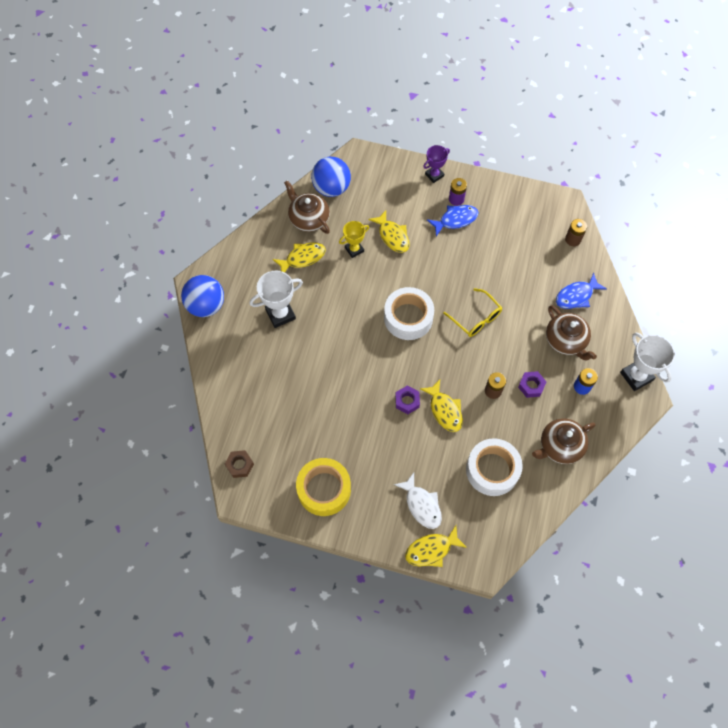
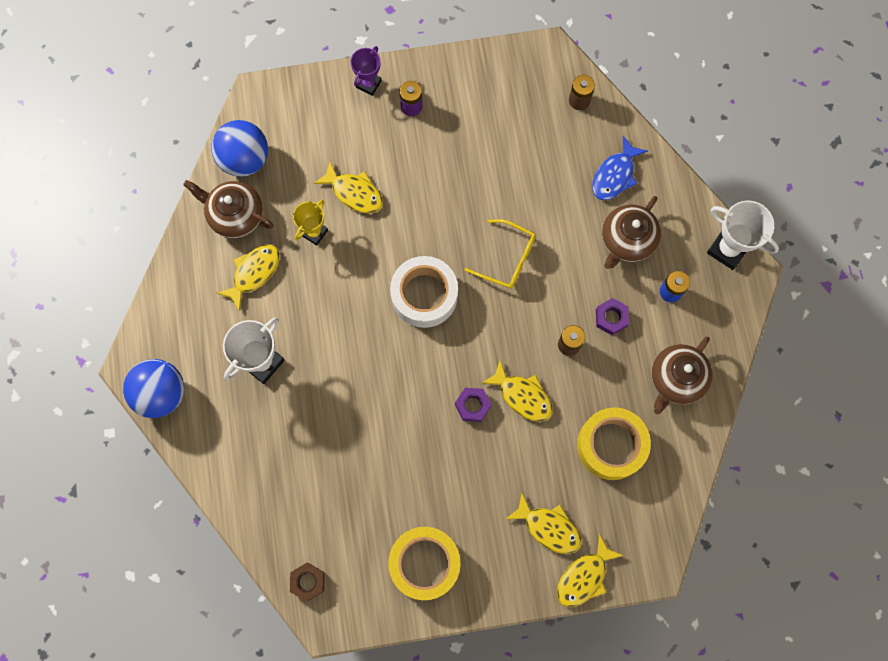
camera: 25 degrees left, 10 degrees up
(421, 505) = (548, 527): white fish -> yellow fish
(455, 220) = (423, 135): blue fish -> none
(492, 470) = (611, 445): white tape -> yellow tape
(566, 340) = (627, 240): brown teapot -> brown teapot turned 90 degrees clockwise

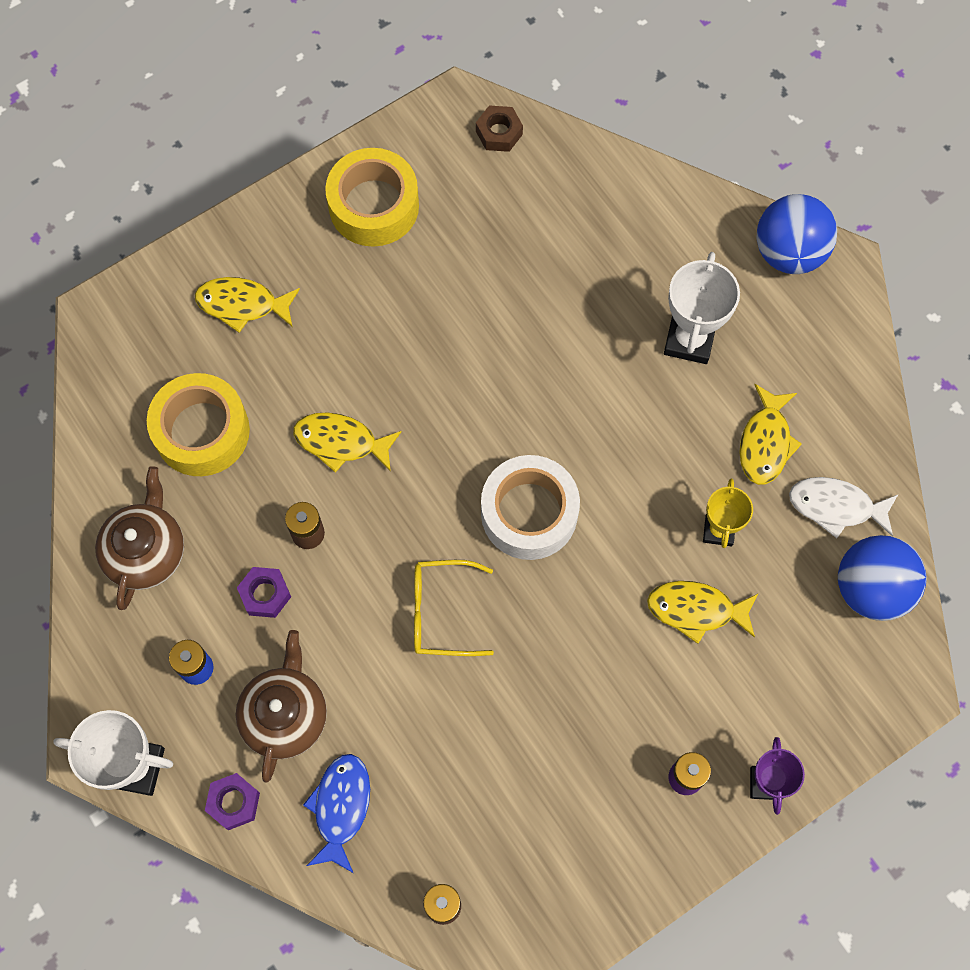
camera: 155 degrees right, 5 degrees down
(235, 215) = (836, 507): brown teapot -> white fish
(472, 405) = (399, 403): purple nut -> purple nut (234, 802)
(584, 577) = (177, 270): yellow fish -> none

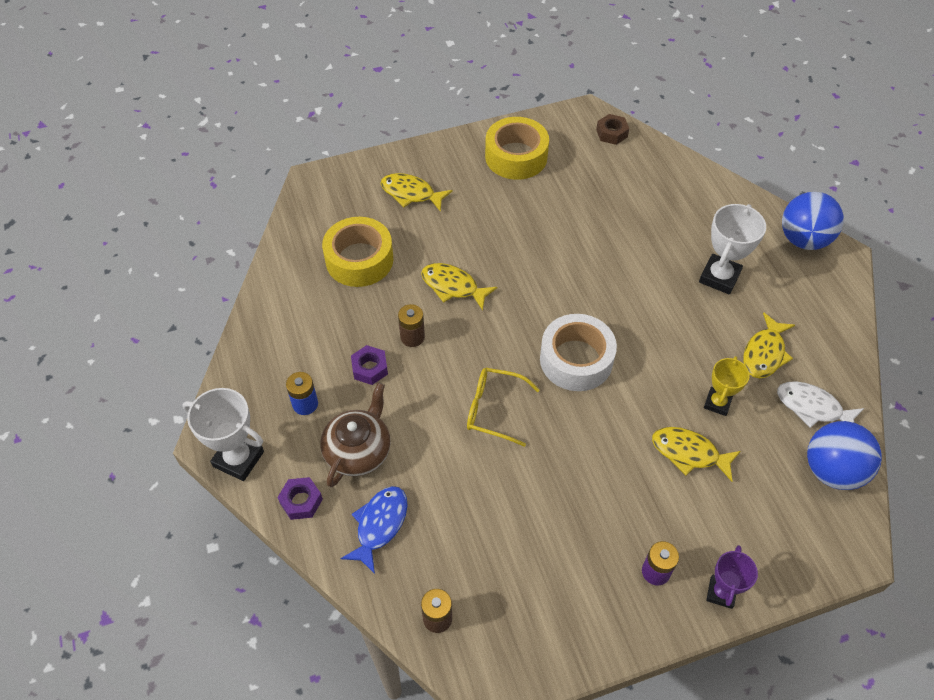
camera: 15 degrees right, 15 degrees down
(146, 551) = (296, 323): brown teapot -> none

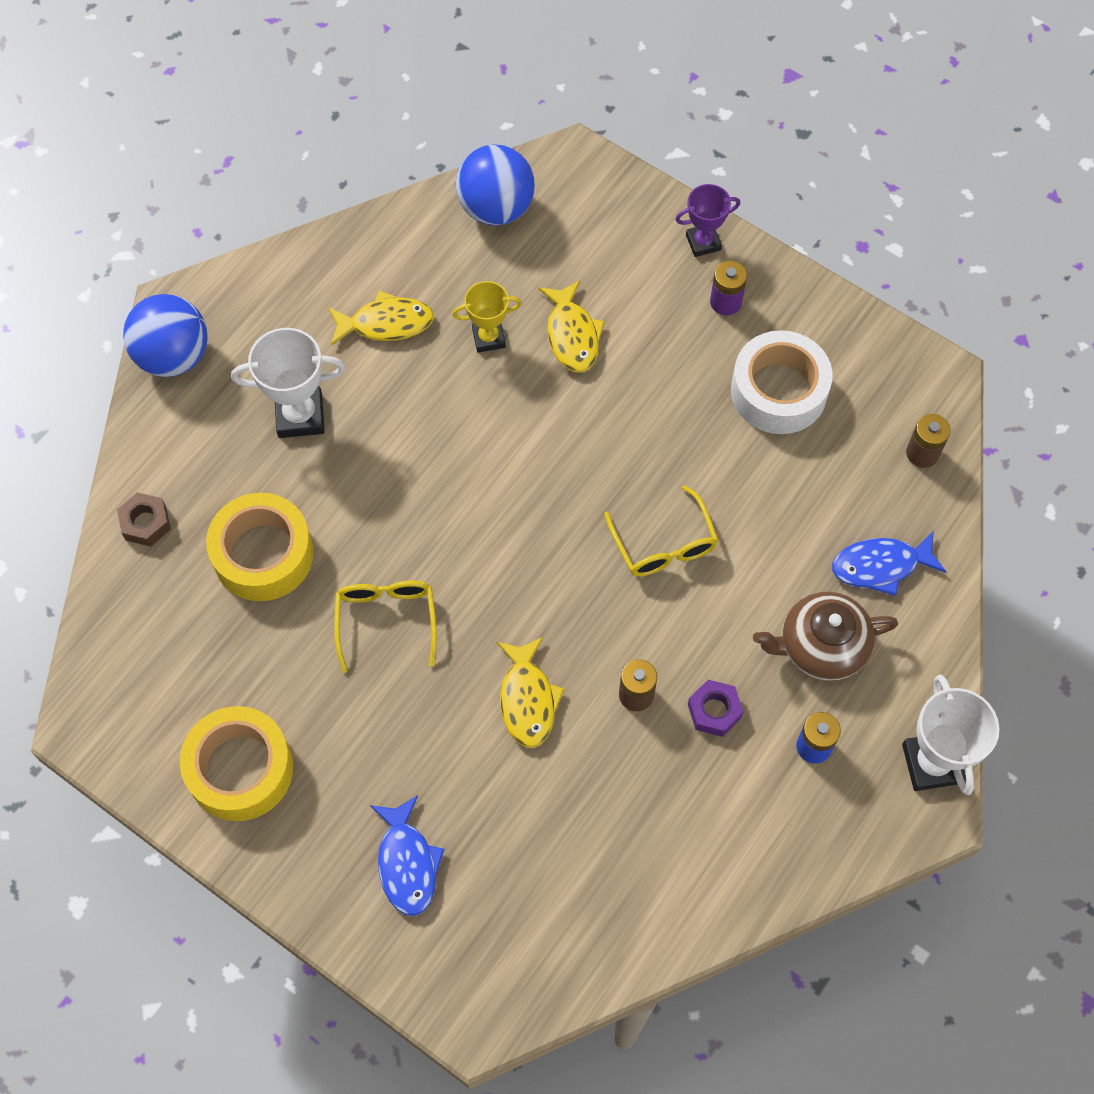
camera: 125 degrees left, 10 degrees up
(301, 501) = (920, 660): purple nut -> none
(359, 260) = (568, 845): yellow tape -> yellow tape (263, 554)
(411, 193) = (407, 863): yellow fish -> blue fish
(552, 251) = (386, 620): none -> yellow glasses
(576, 360) = (534, 500): white tape -> white tape (778, 391)
(611, 133) = (109, 670): brown nut -> brown nut (146, 523)
(812, 407) = (429, 252): white fish -> none

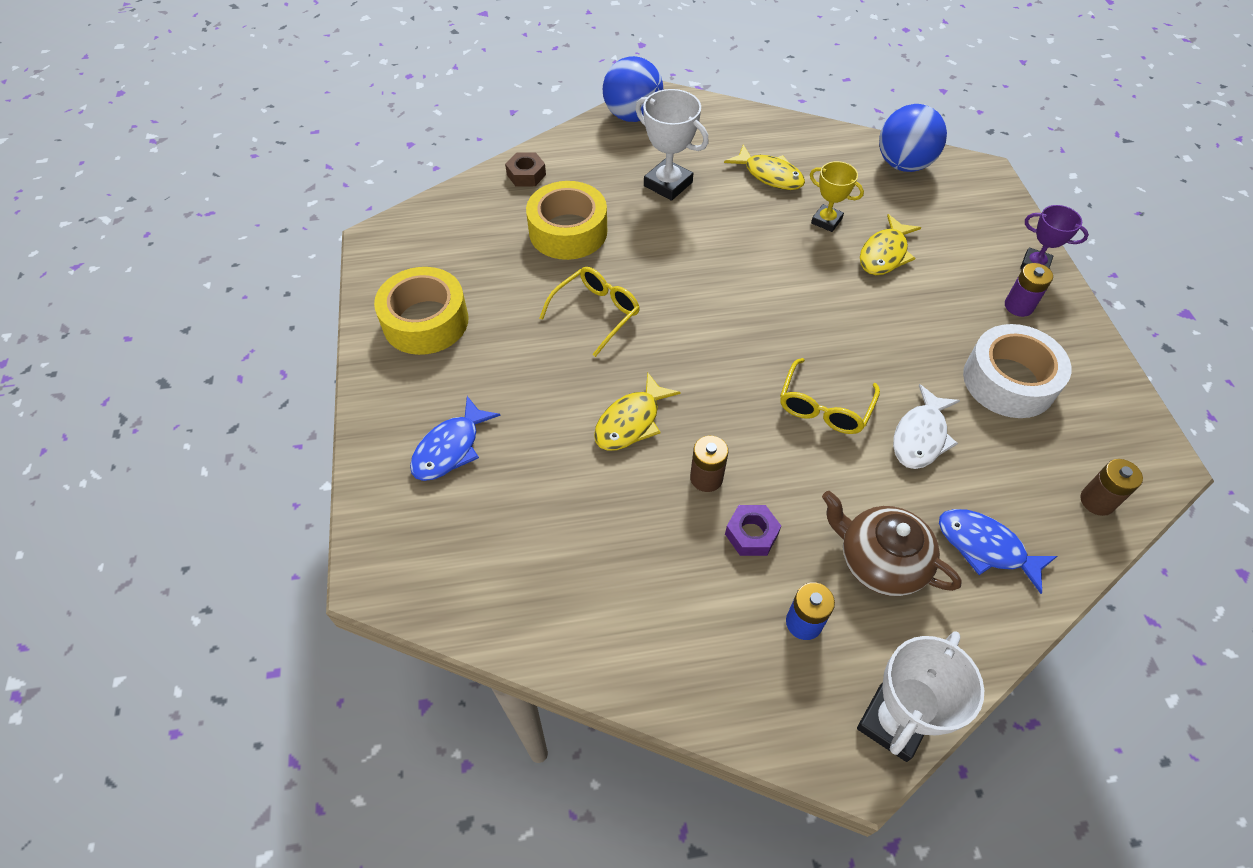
camera: 45 degrees right, 10 degrees down
(758, 506) = (920, 436): none -> white fish

